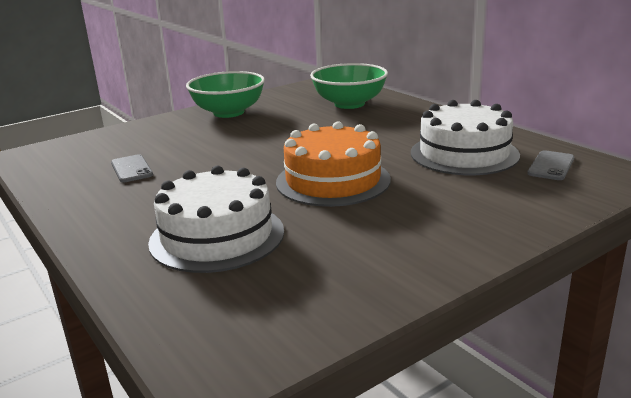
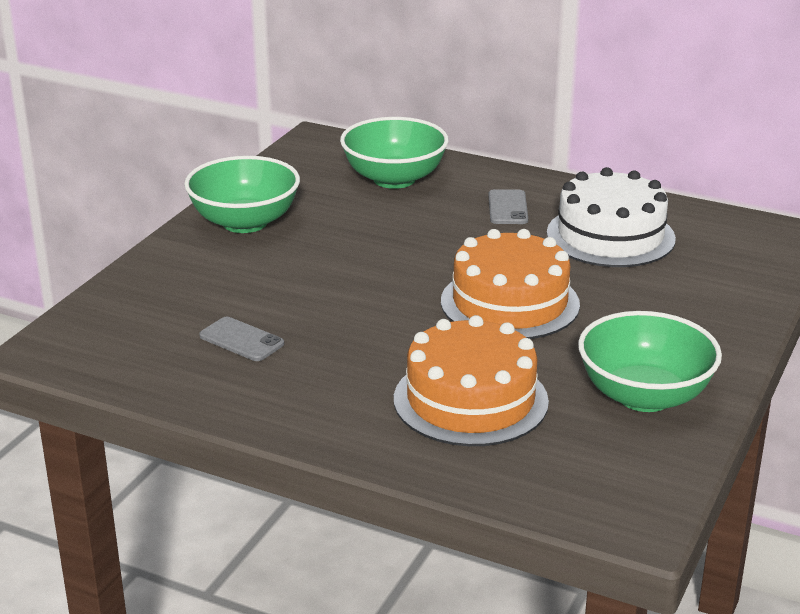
camera: 30 degrees left, 5 degrees up
(217, 236) = (470, 400): white cake -> orange cake
(357, 267) = (644, 396): none -> green bowl
(551, 166) = (710, 236): grey phone -> grey phone (508, 208)

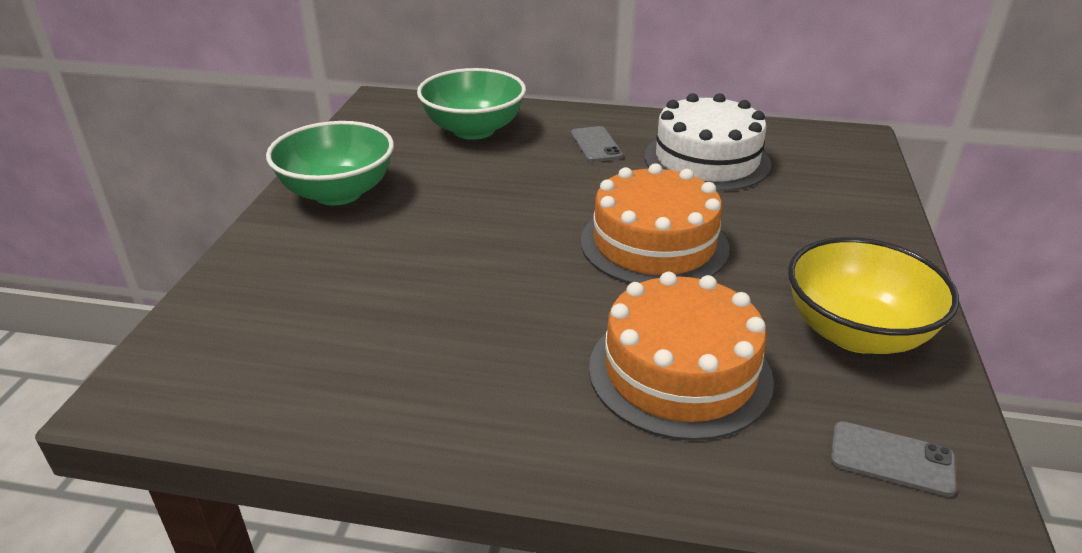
camera: 15 degrees left, 5 degrees up
(241, 340) = (382, 336): grey phone -> grey phone (891, 459)
(644, 396) = (856, 333): green bowl -> yellow bowl

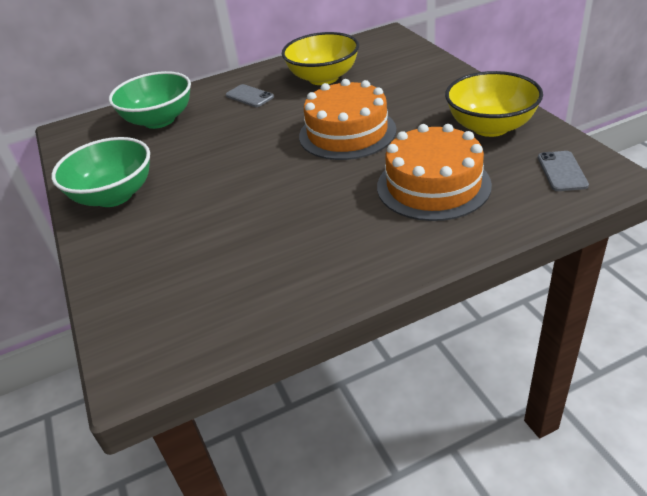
camera: 30 degrees left, 5 degrees up
(707, 160) = (323, 78): white cake -> yellow bowl
(891, 459) = (561, 171): grey phone -> grey phone turned 75 degrees counterclockwise

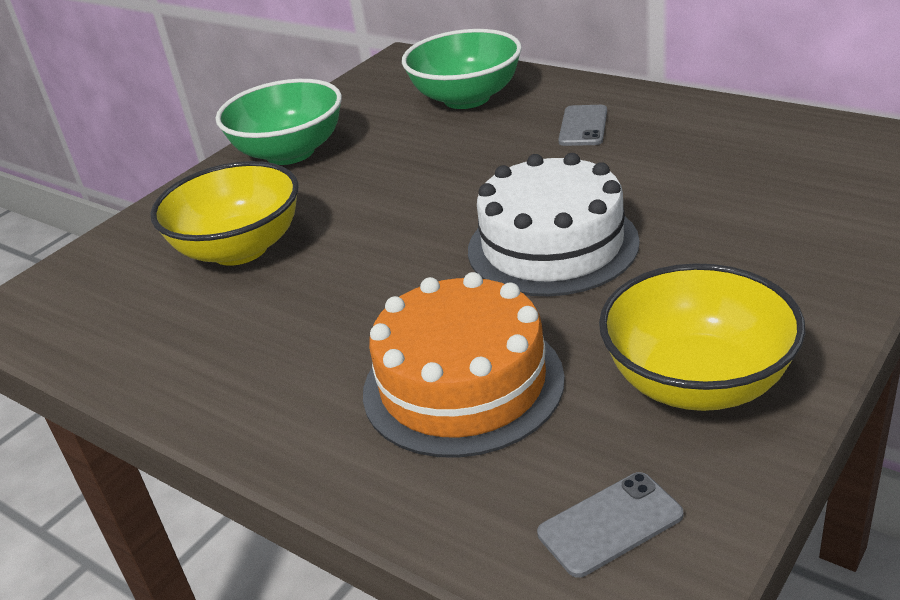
camera: 60 degrees right, 5 degrees down
(323, 78) = (698, 156): yellow bowl -> yellow bowl (240, 249)
(347, 133) = (552, 245): orange cake -> white cake

